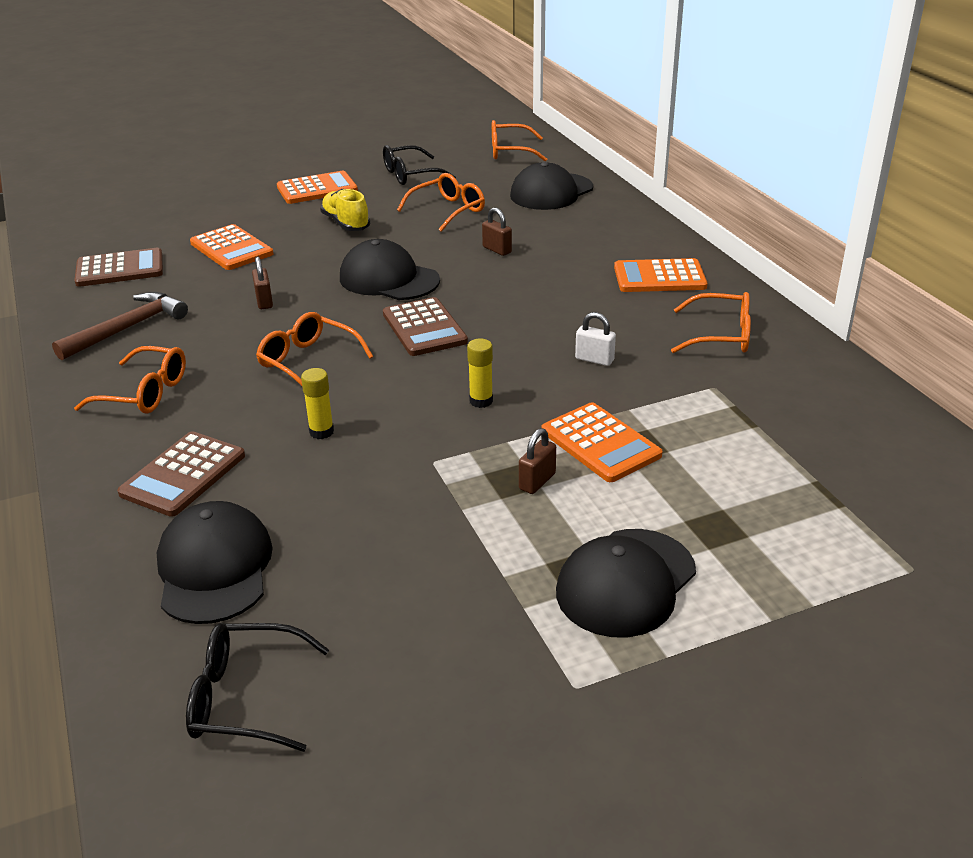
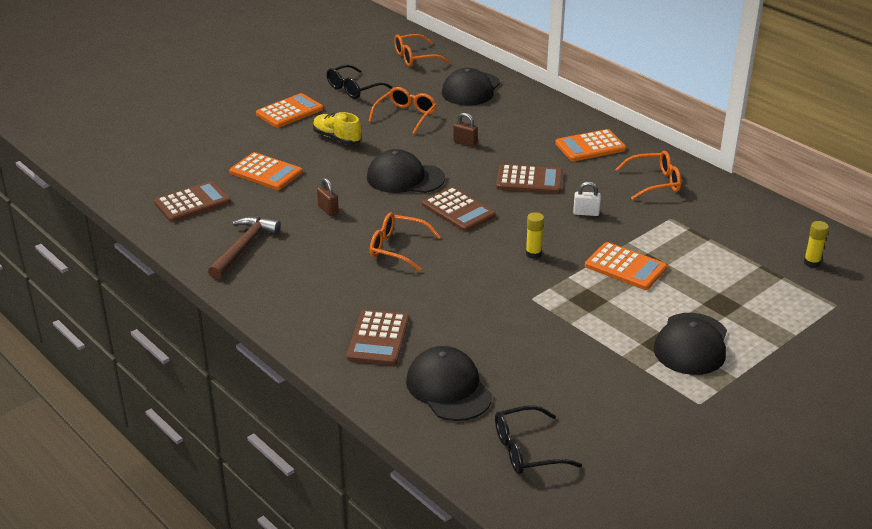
camera: 20 degrees left, 0 degrees up
(144, 393) = (301, 291): orange glasses -> none
(321, 432) = (446, 293): yellow glue stick -> yellow glue stick (812, 263)
(537, 481) = (603, 298): brown padlock -> none
(546, 306) = (529, 180): none -> brown calculator

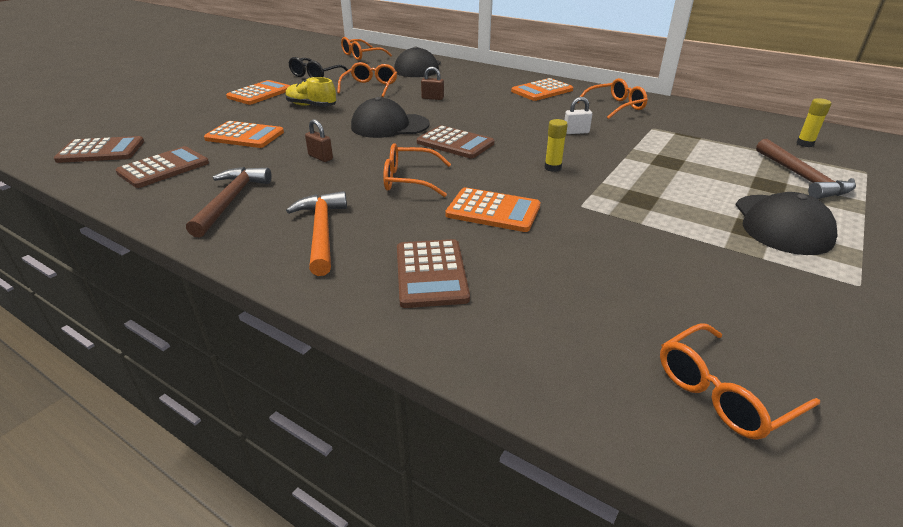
camera: 15 degrees left, 0 degrees up
(309, 289) = (322, 232): none -> orange hammer
(448, 388) = (556, 321): black cap -> none
(527, 450) = (723, 392): black glasses -> orange glasses
(529, 180) = (507, 116): brown calculator -> brown calculator (101, 151)
(625, 267) = (649, 167): orange calculator -> orange calculator (493, 211)
(763, 302) = (802, 178): none -> brown hammer

